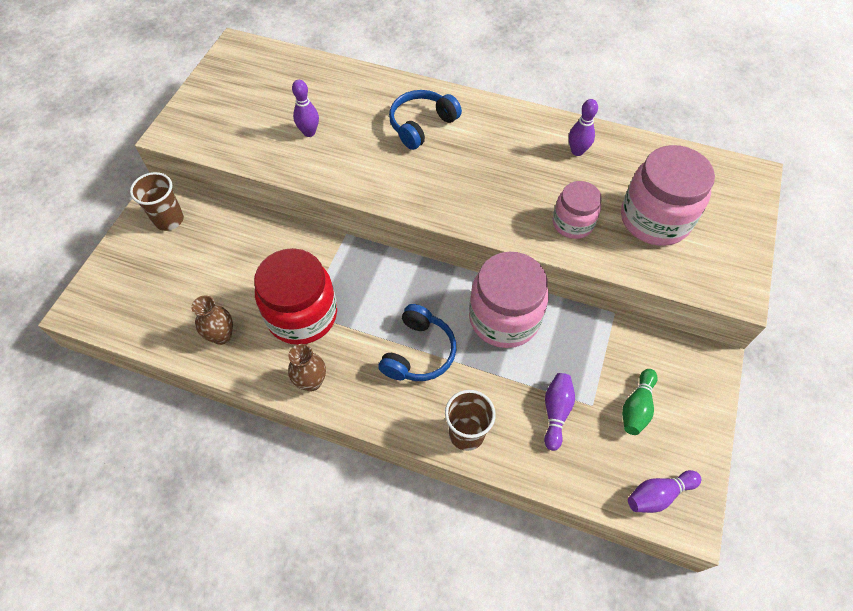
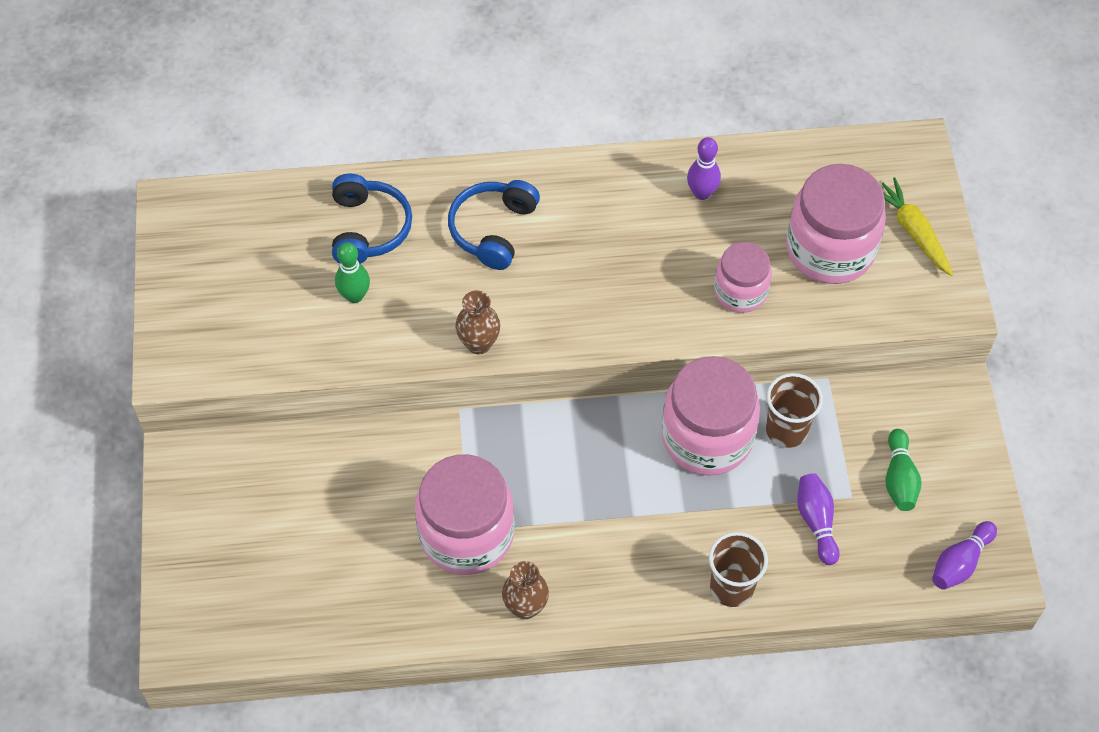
camera: 25 degrees left, 0 degrees up
(169, 219) = (215, 484): brown cup -> brown cup (786, 430)
(222, 336) = (384, 600): brown vase -> brown vase (479, 343)
(302, 315) = (466, 534): red jar -> pink jar
(309, 132) = (355, 296): purple bowling pin -> green bowling pin
(418, 352) = (630, 520): blue headphones -> blue headphones (368, 228)
(726, 230) = (913, 231): none -> yellow carrot

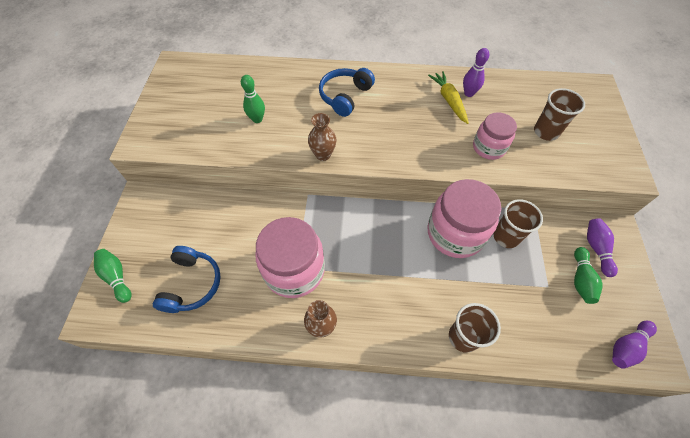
camera: 10 degrees right, 0 degrees up
(193, 589) = (117, 277): none -> green bowling pin
(368, 228) = (275, 87): blue headphones -> blue headphones (192, 284)
(816, 522) = (524, 300): purple bowling pin -> purple bowling pin (596, 249)
(830, 249) = (546, 132): pink jar -> brown cup
(913, 231) = (598, 129): yellow carrot -> yellow carrot (448, 100)

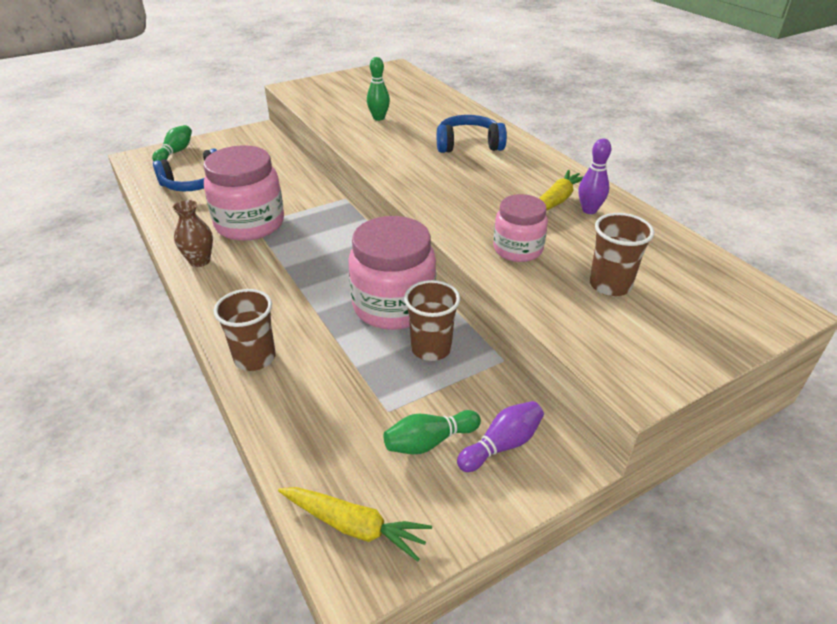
camera: 55 degrees right, 20 degrees down
(323, 154) = (376, 160): brown vase -> none
(626, 347) = (354, 526): purple bowling pin -> yellow carrot

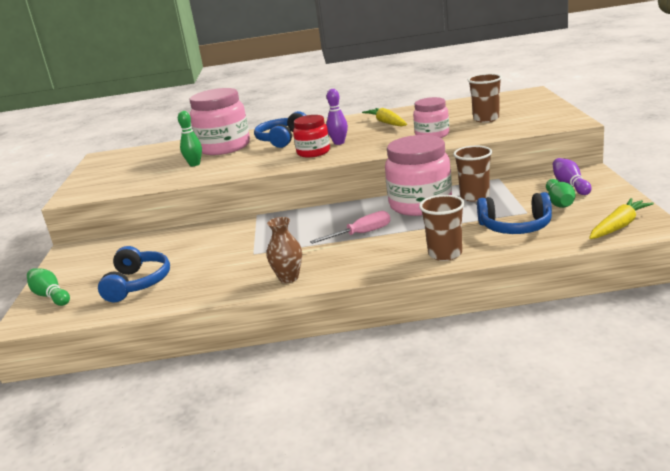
camera: 60 degrees left, 15 degrees down
(250, 224) = (251, 255): pink jar -> pink jar (224, 147)
(303, 280) = (361, 234): none -> pink screwdriver
(338, 407) = (515, 226): none -> blue headphones
(428, 176) = (313, 152): none -> red jar
(589, 210) = (406, 116): purple bowling pin -> purple bowling pin (339, 143)

